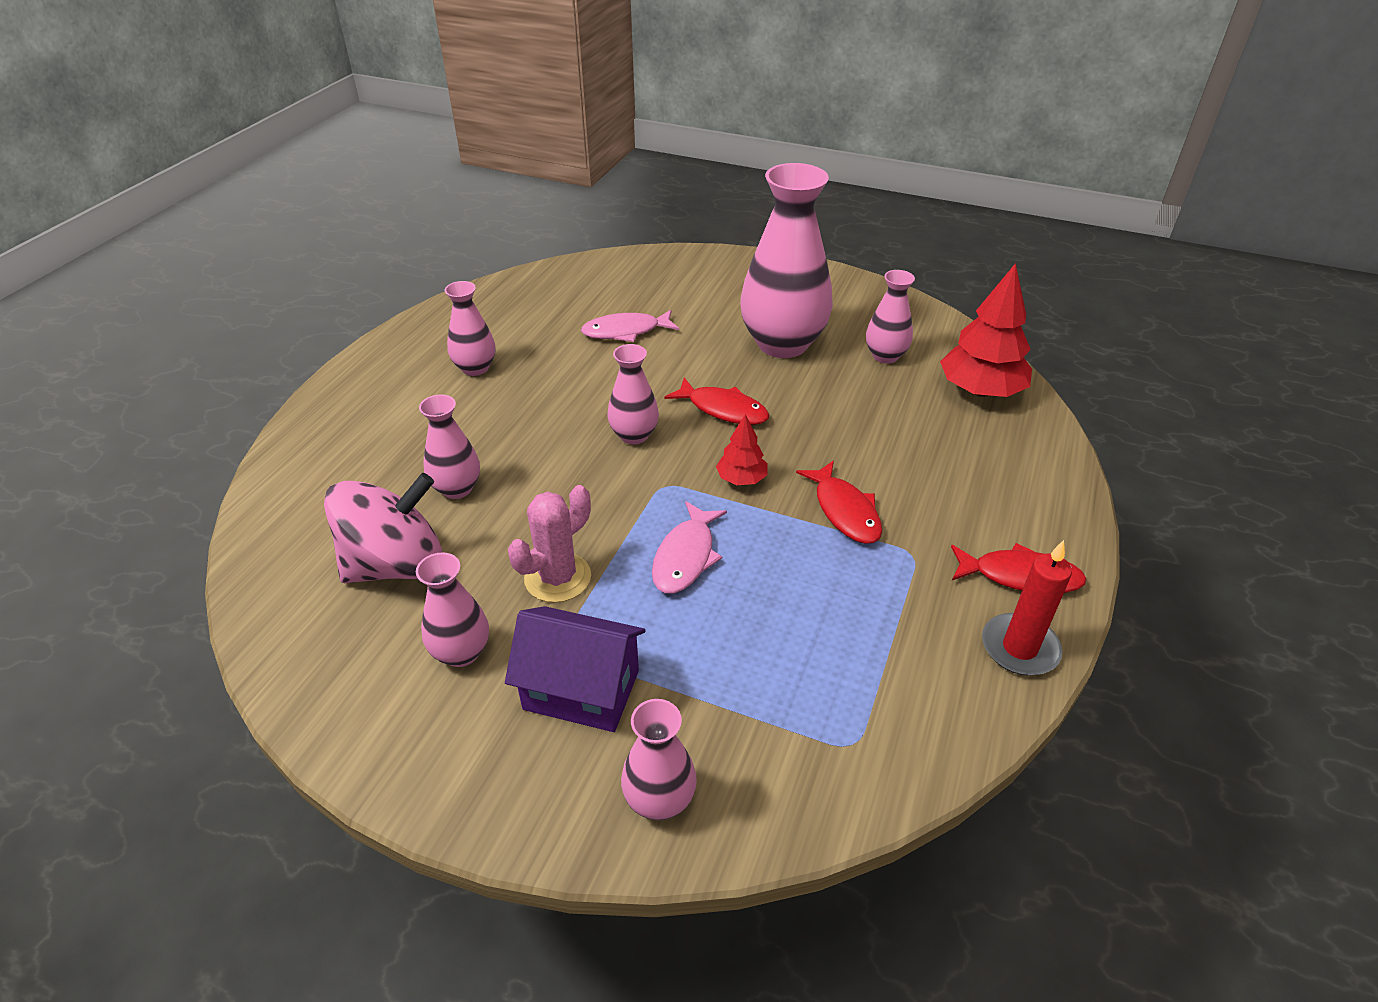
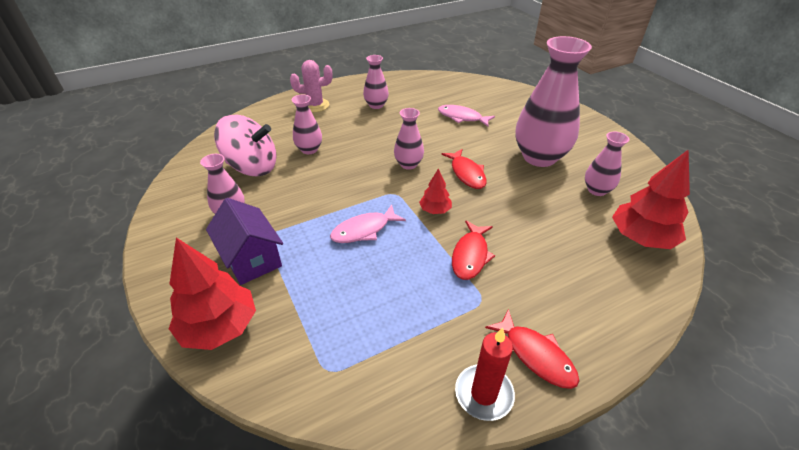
camera: 40 degrees right, 0 degrees up
(557, 578) = (301, 207): pink cactus -> pink cactus (315, 105)
(659, 800) = (220, 327): pink vase -> red tree

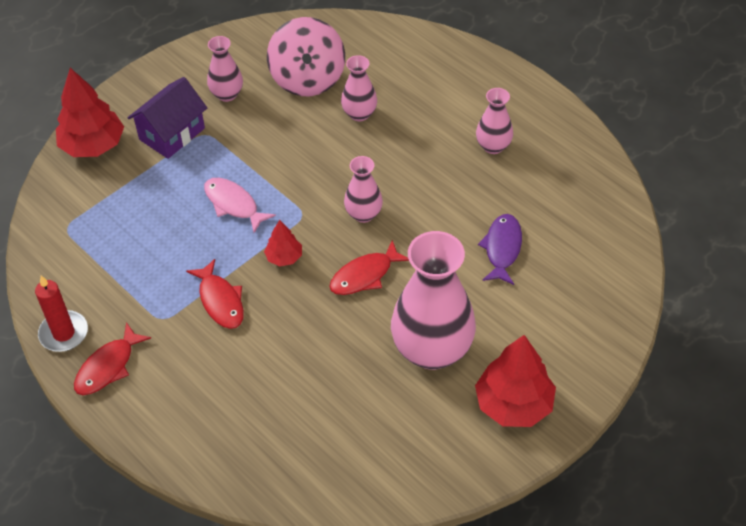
camera: 75 degrees right, 10 degrees up
(315, 105) = (463, 84): pink cactus -> none
(462, 117) = (502, 248): pink fish -> purple fish
(470, 255) = (220, 301): red fish -> red fish turned 120 degrees counterclockwise
(597, 190) = (377, 418): pink vase -> none
(641, 238) = (293, 462): red tree -> red tree (513, 404)

